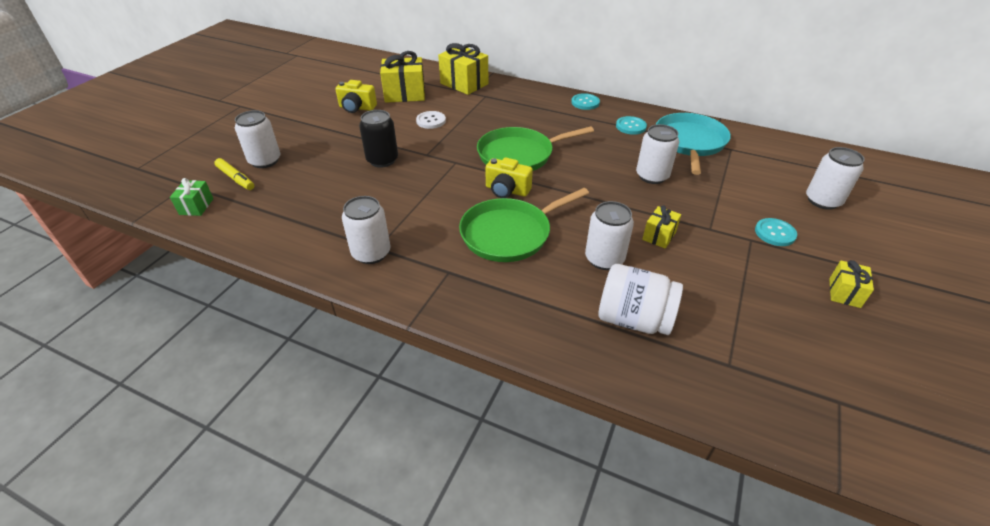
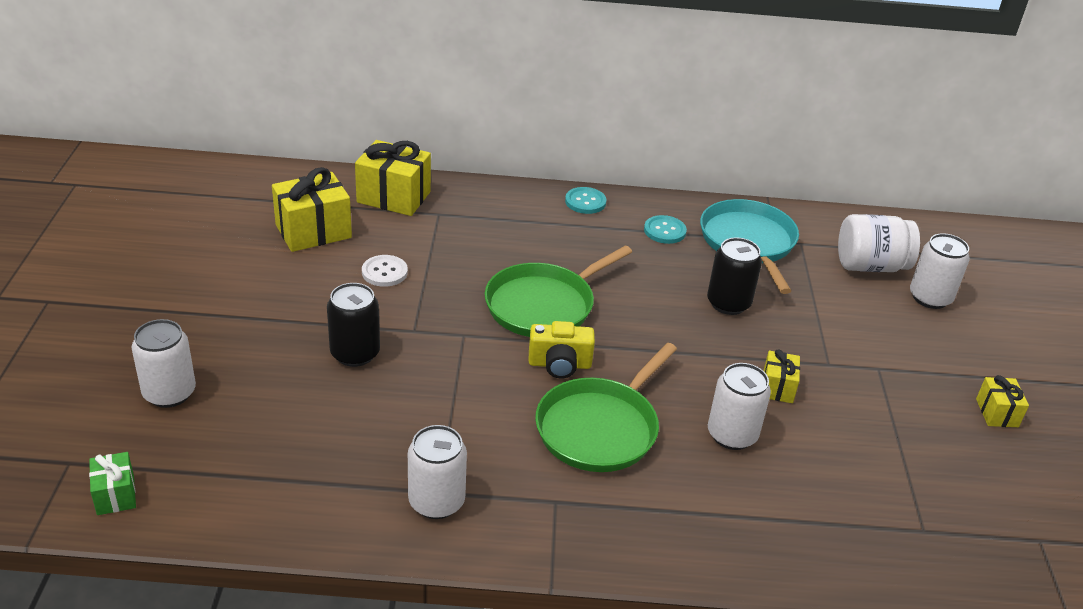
camera: 25 degrees left, 5 degrees down
(236, 178) = (144, 433): yellow marker -> none
(357, 108) = (253, 270): yellow camera -> none
(633, 319) = (803, 504): white jar -> white jar (870, 266)
(652, 176) = (728, 303): white can -> black can
(775, 233) = (899, 354): turquoise button -> none

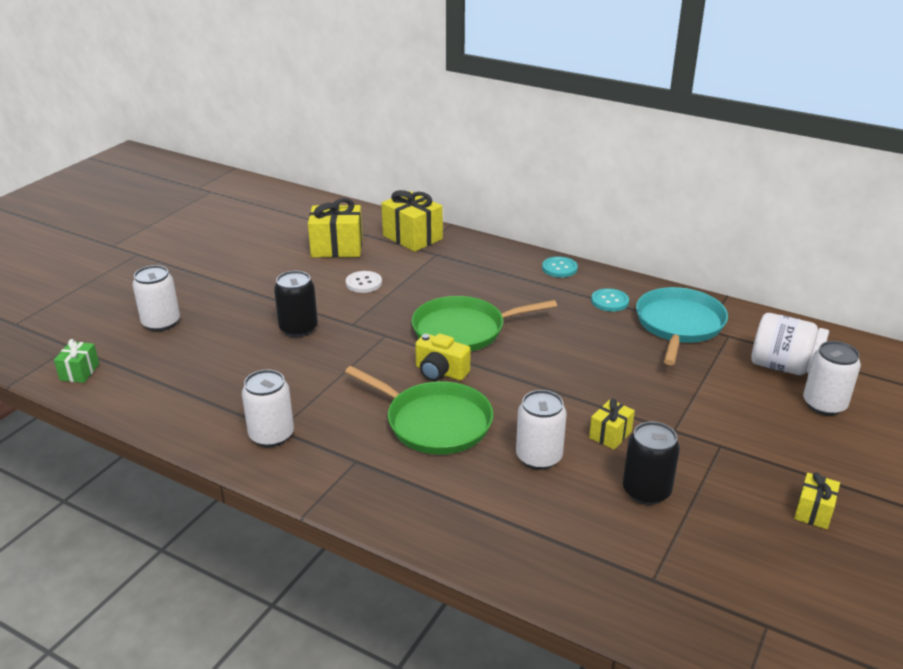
camera: 30 degrees right, 5 degrees down
(600, 428) = (434, 422): green pan -> green pan turned 120 degrees counterclockwise
(728, 303) = (620, 364): black can -> black can (646, 491)

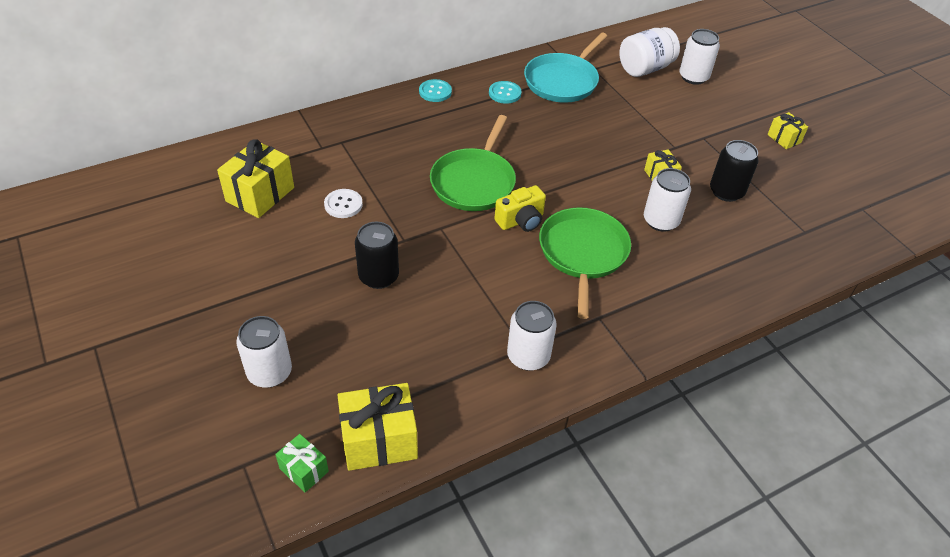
camera: 60 degrees left, 15 degrees up
(412, 237) = (296, 142): yellow gift -> yellow gift (379, 440)
(434, 422) = (583, 253): green pan -> green pan turned 60 degrees counterclockwise
(679, 325) = (563, 81): turquoise pan -> turquoise pan turned 105 degrees counterclockwise

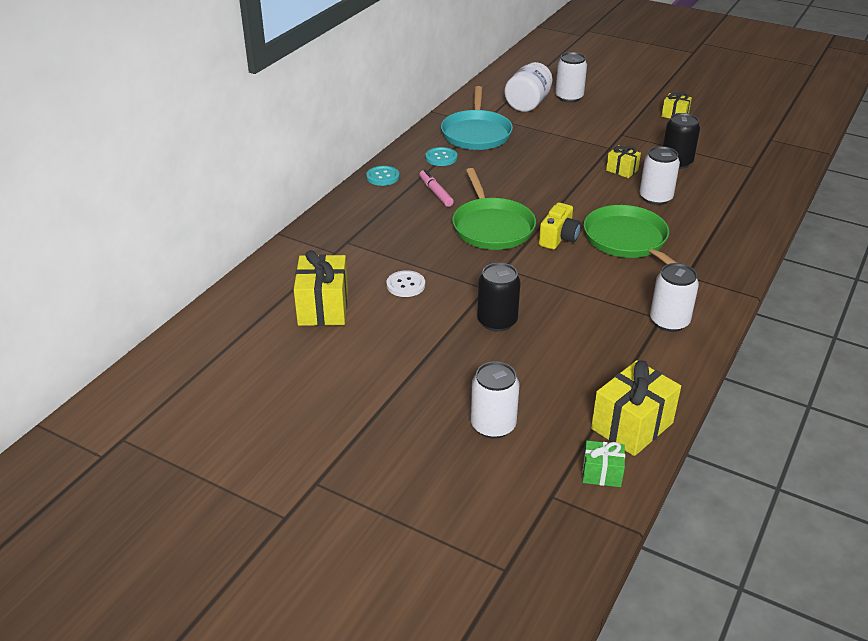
camera: 30 degrees left, 10 degrees down
(463, 126) = (435, 192): none -> pink marker

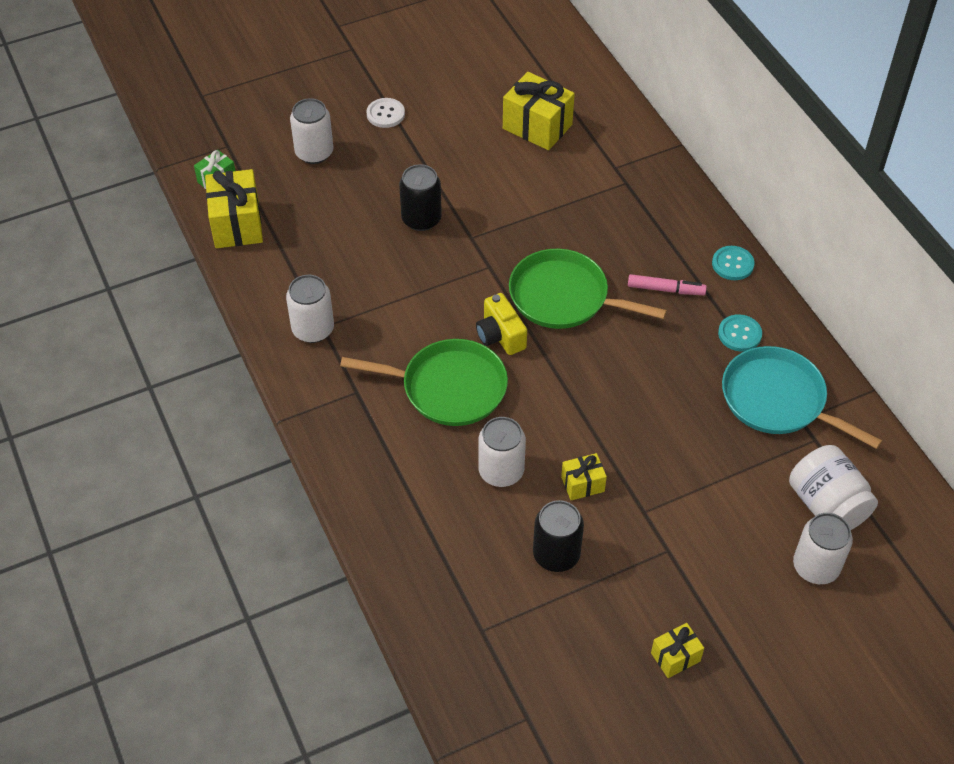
camera: 125 degrees right, 15 degrees up
(405, 285) = (523, 189): white button -> white button (385, 114)

